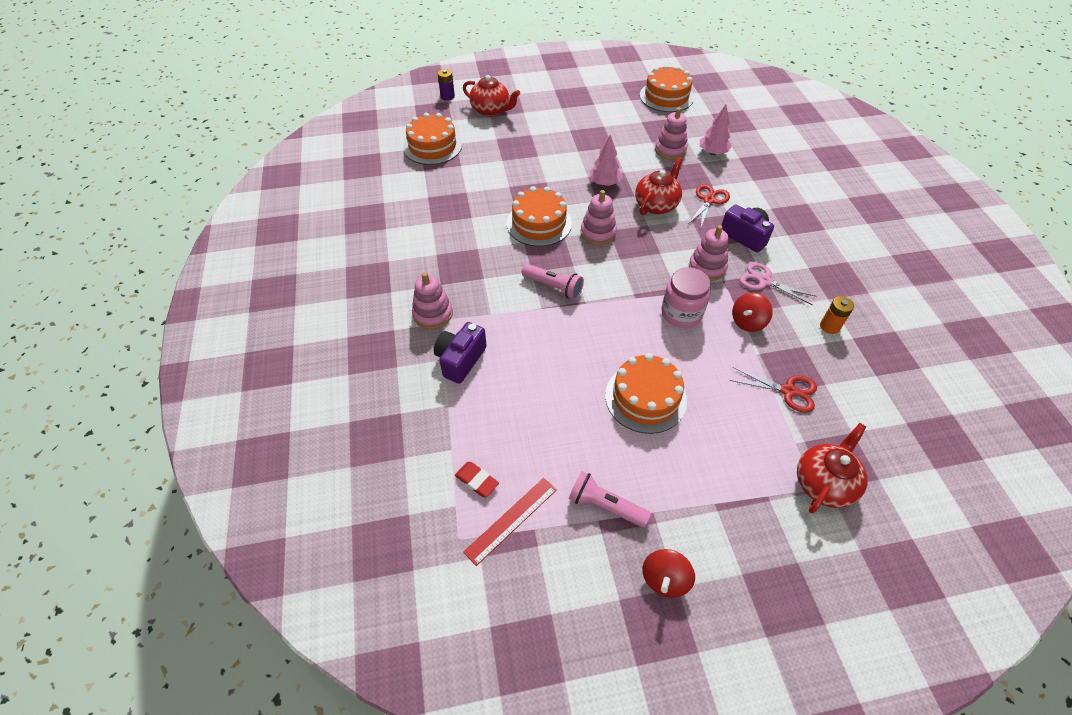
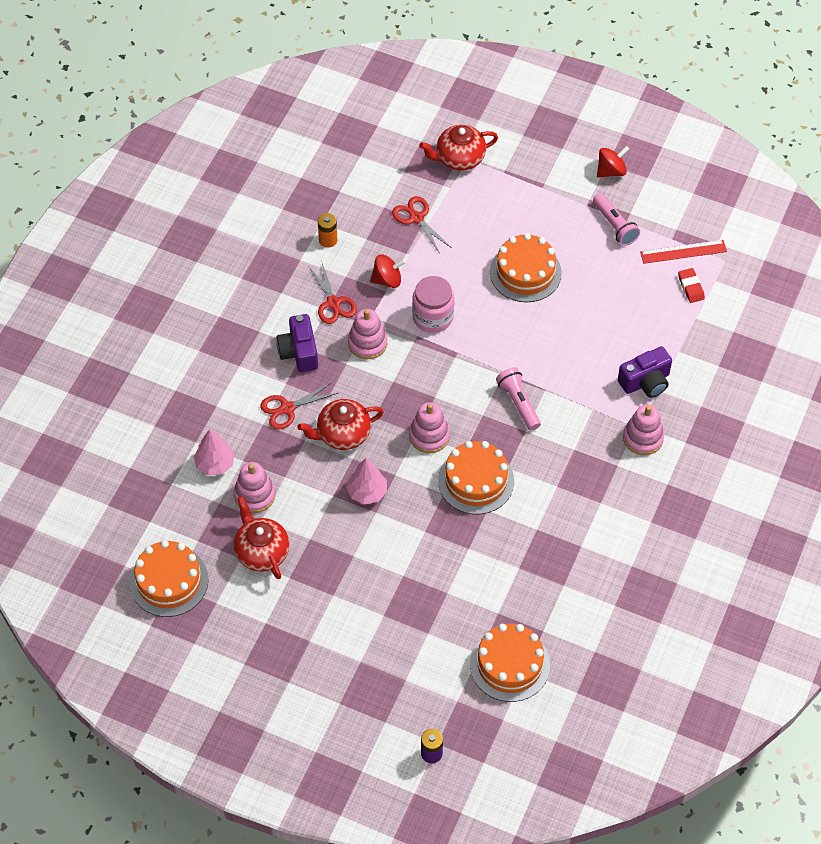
camera: 145 degrees left, 5 degrees up
(491, 110) = (397, 689): red teapot -> red teapot (261, 552)
(764, 281) = (333, 303): pink scissors -> red scissors

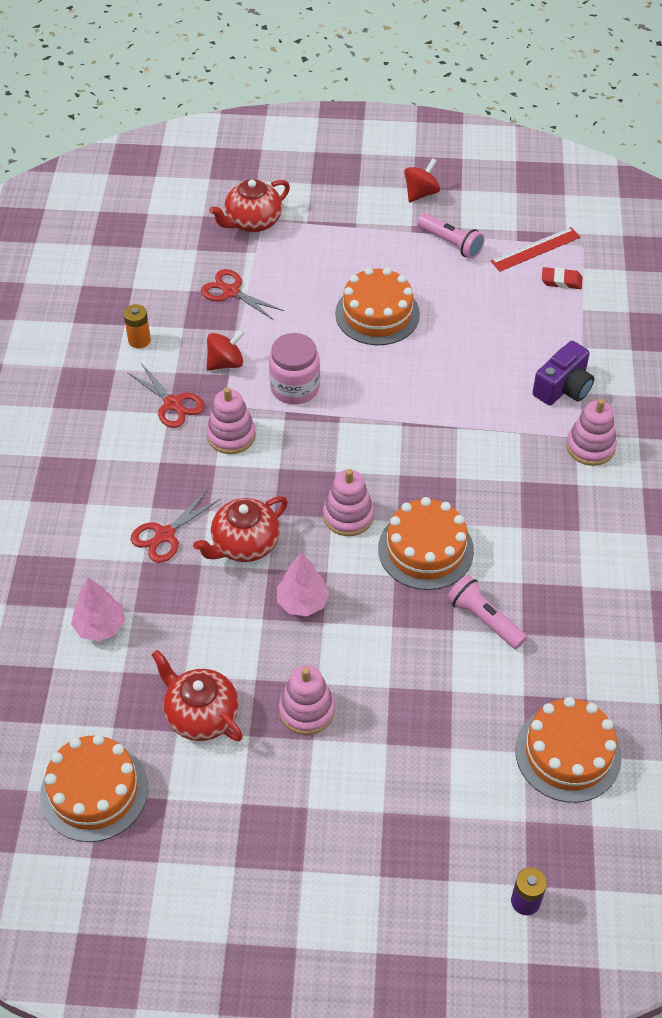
camera: 20 degrees left, 5 degrees down
(254, 495) = (165, 648): pink stacking toy -> pink stacking toy (307, 710)
(299, 352) = (154, 468): purple camera -> none
(518, 403) = (434, 450): pink flashlight -> pink flashlight (484, 619)
(691, 287) = (561, 281): red eraser -> red eraser turned 45 degrees counterclockwise

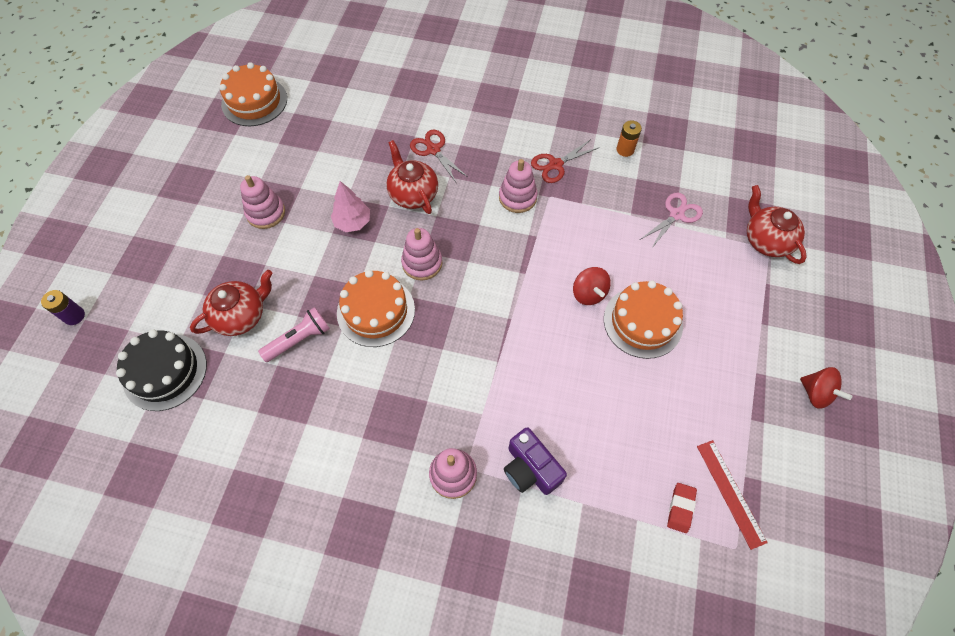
camera: 100 degrees right, 10 degrees up
(100, 626) = (369, 111): pink tree -> none
(201, 715) = (285, 156): red teapot -> red teapot (241, 316)
(225, 363) = (594, 202): red spinning top -> red spinning top (588, 293)
(231, 292) = (676, 214): red scissors -> pink scissors
(295, 387) = (561, 246): pink jar -> none
(451, 243) = (739, 407): pink flashlight -> none
(568, 753) = (165, 371): orange cake -> black cake

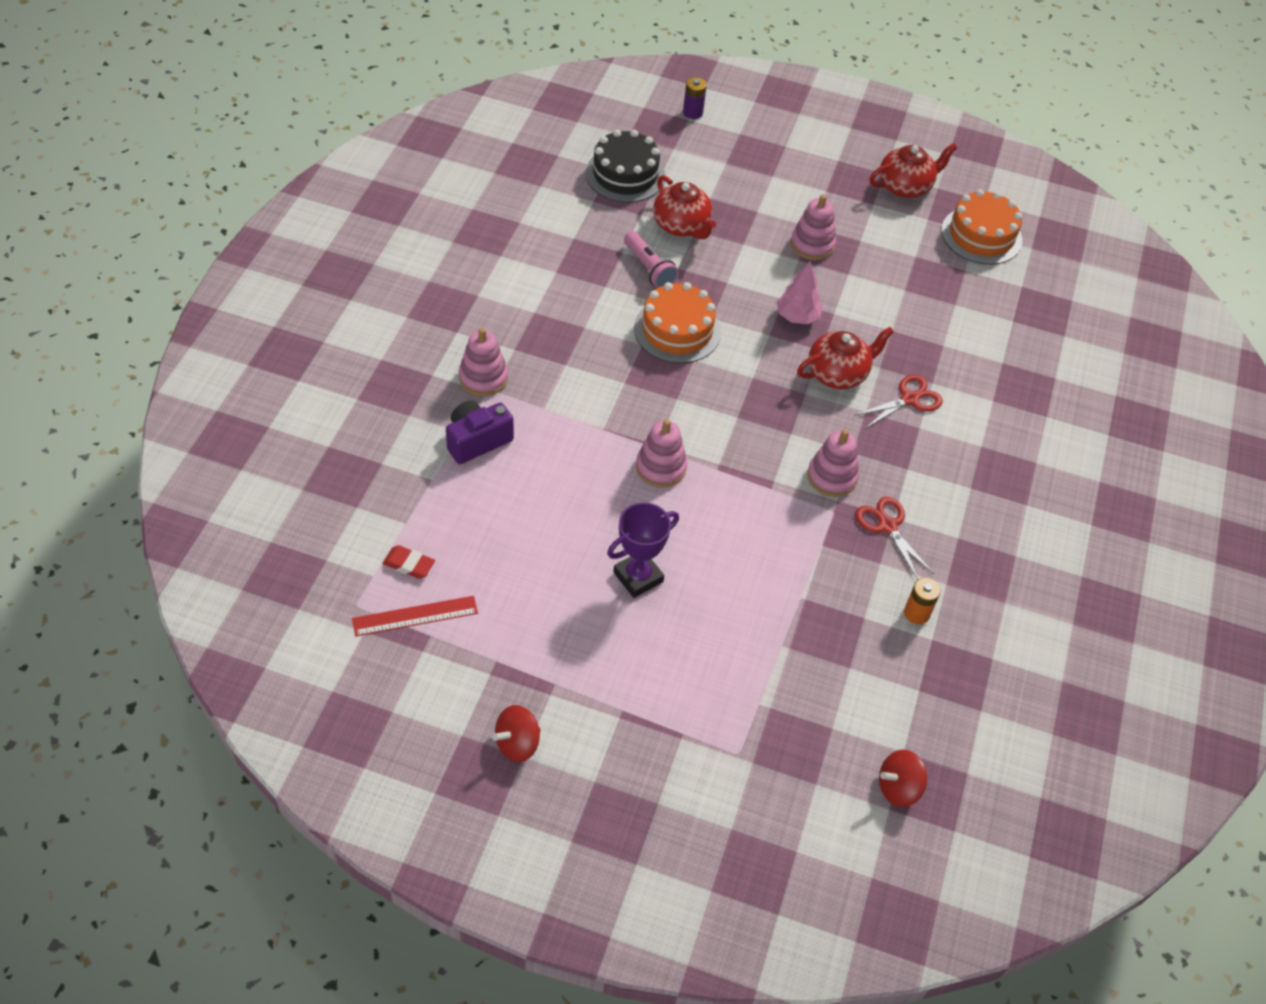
camera: 90 degrees right, 10 degrees down
(422, 263) = (737, 374): pink stacking toy -> pink stacking toy (661, 467)
(588, 293) = (683, 528): red spinning top -> red spinning top (898, 788)
(643, 322) = (638, 577): orange cake -> purple trophy
(676, 214) = (800, 652): pink scissors -> none
(766, 240) = (752, 754): red teapot -> red teapot (905, 186)

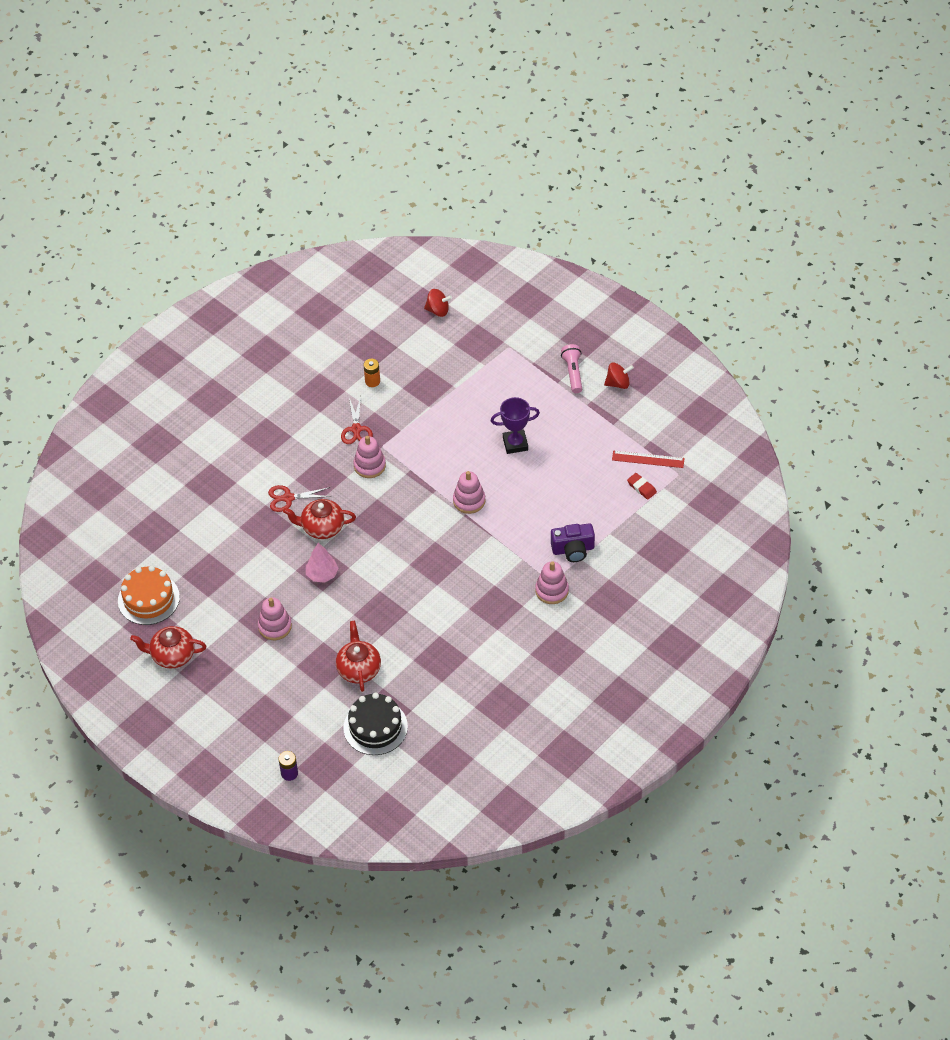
camera: 150 degrees left, 0 degrees up
(649, 268) = (401, 640): pink flashlight -> pink flashlight (573, 373)
(677, 330) = (408, 588): orange cake -> none

